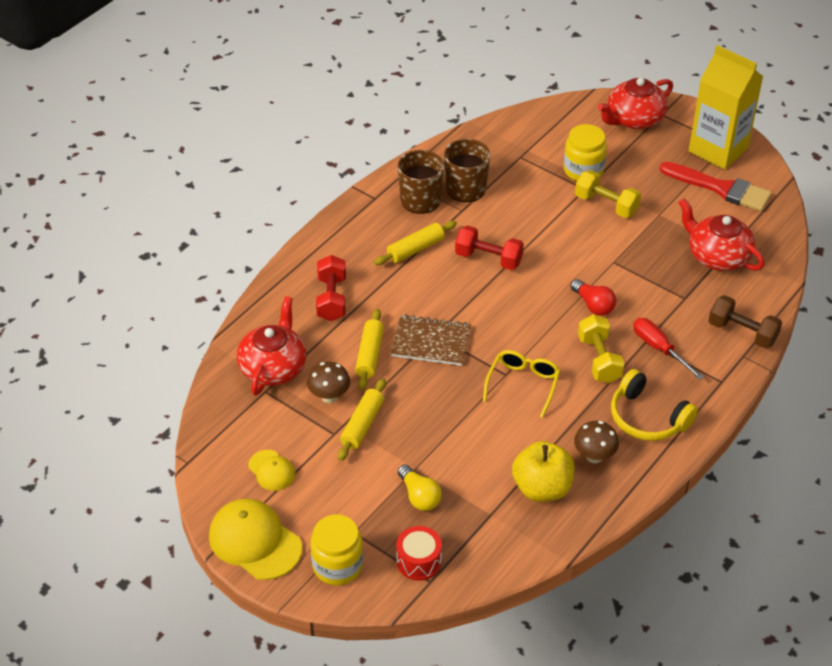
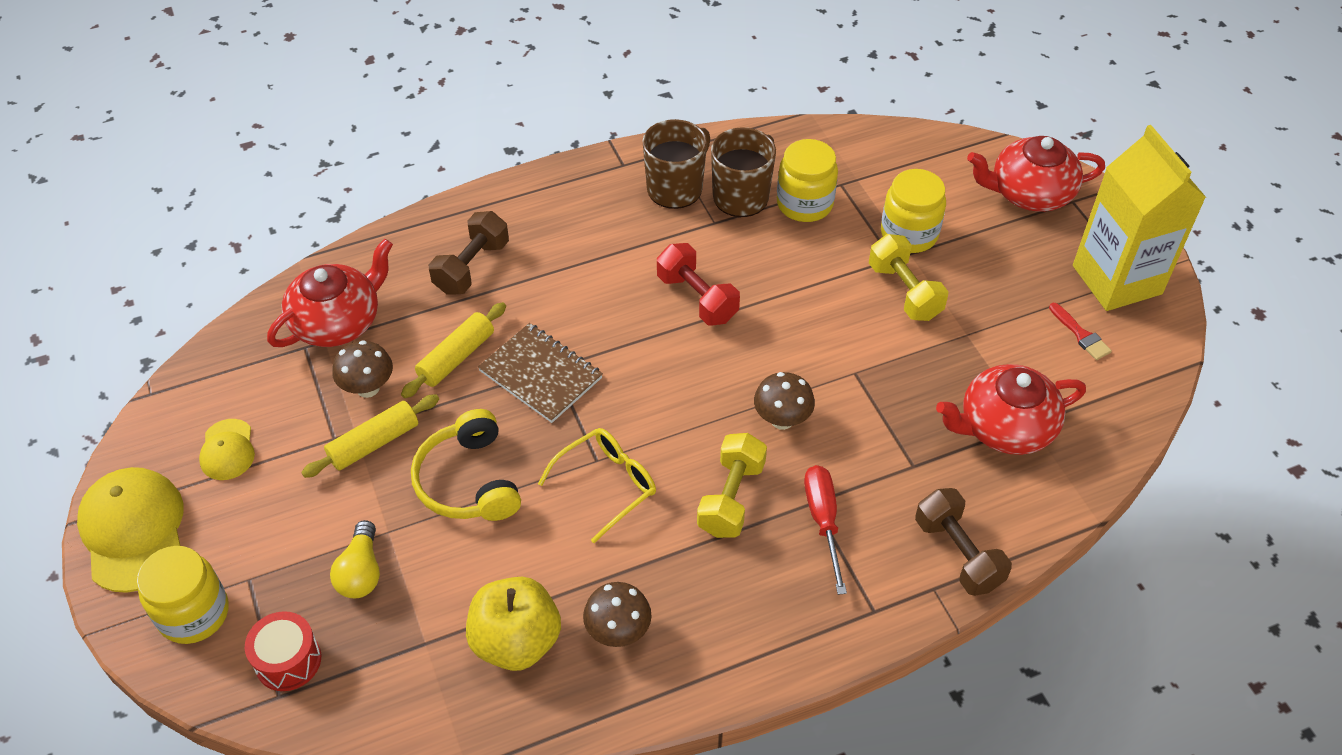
camera: 30 degrees right, 5 degrees up
(331, 299) = (472, 267): red dumbbell -> brown dumbbell
(415, 249) = (619, 248): yellow rolling pin -> none
(508, 177) = (804, 204): none -> yellow jar
(593, 305) = (782, 420): red light bulb -> brown mushroom
(647, 418) = (730, 613): yellow headphones -> yellow headphones (468, 481)
(717, 256) = (1004, 427): red teapot -> red teapot turned 90 degrees counterclockwise
(721, 188) = (1081, 334): red brush -> red brush, size x0.46

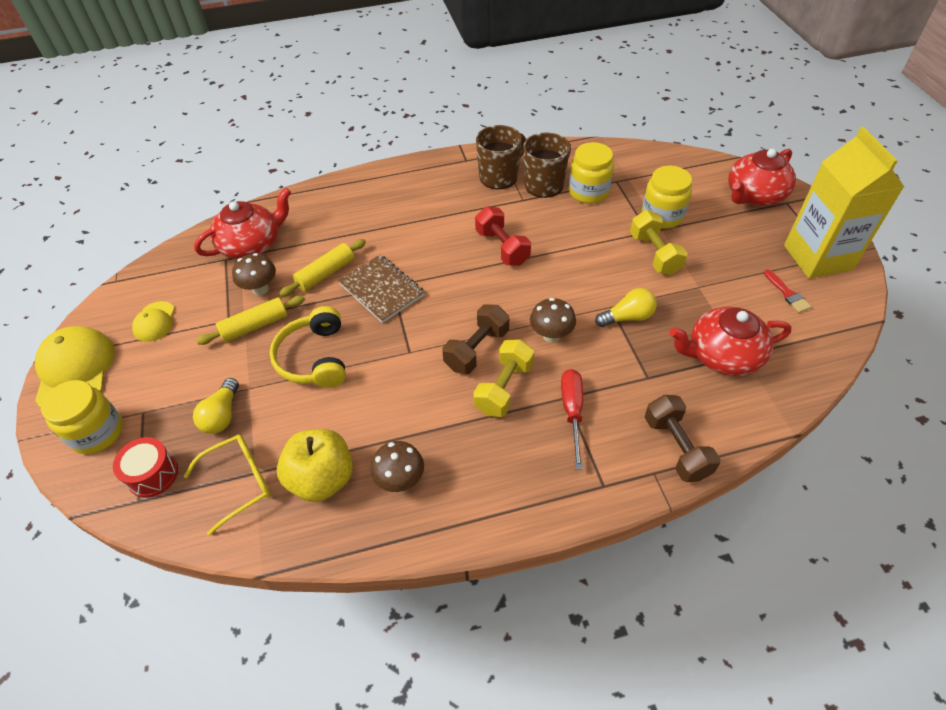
camera: 10 degrees right, 0 degrees up
(472, 267) = (350, 216): brown dumbbell -> brown dumbbell (477, 349)
(607, 484) = (414, 370): yellow glasses -> yellow glasses (239, 482)
(878, 386) = (627, 317): none -> yellow light bulb
(1029, 193) = (754, 195): red teapot -> red teapot turned 45 degrees counterclockwise

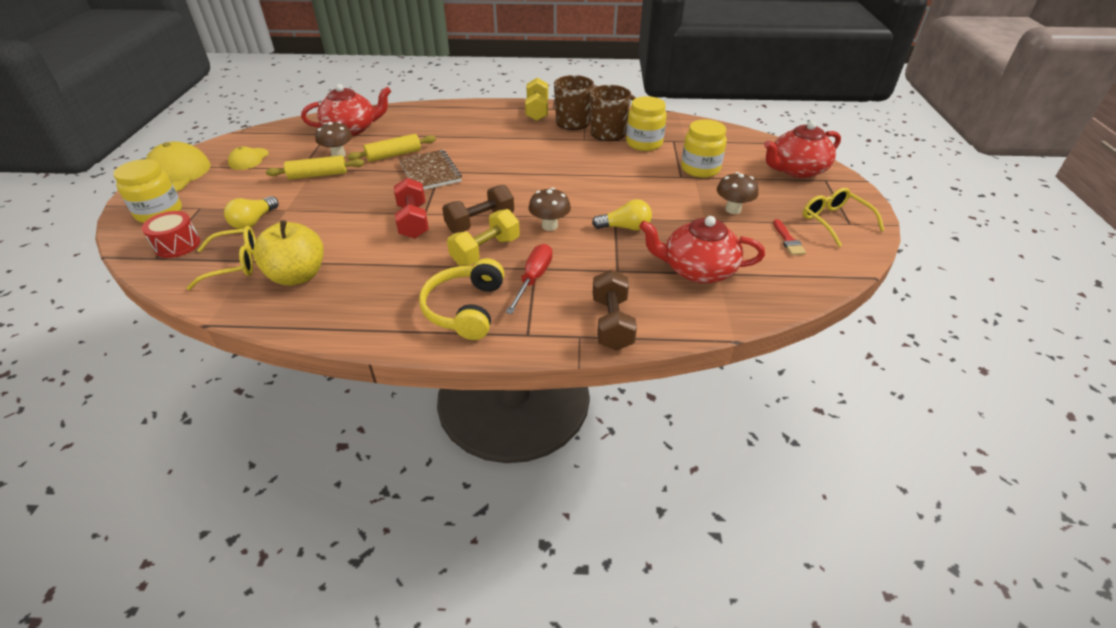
camera: 15 degrees right, 10 degrees down
(314, 358) = (347, 202): yellow headphones -> yellow headphones (465, 309)
(400, 480) = (358, 290): brown mushroom -> brown mushroom (733, 209)
(502, 247) = (546, 164): red dumbbell -> red dumbbell (413, 221)
(654, 254) = (677, 191): yellow dumbbell -> yellow dumbbell (537, 111)
(817, 257) = (834, 221): yellow carton -> yellow glasses

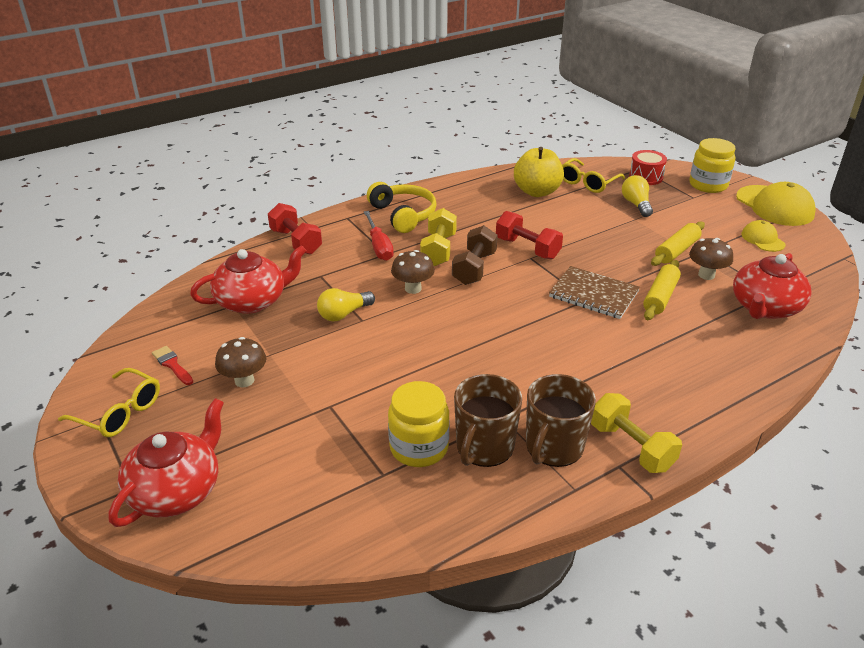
camera: 145 degrees right, 5 degrees down
(612, 323) = (296, 242): brown dumbbell -> red dumbbell
(700, 169) = (313, 430): yellow jar -> none

